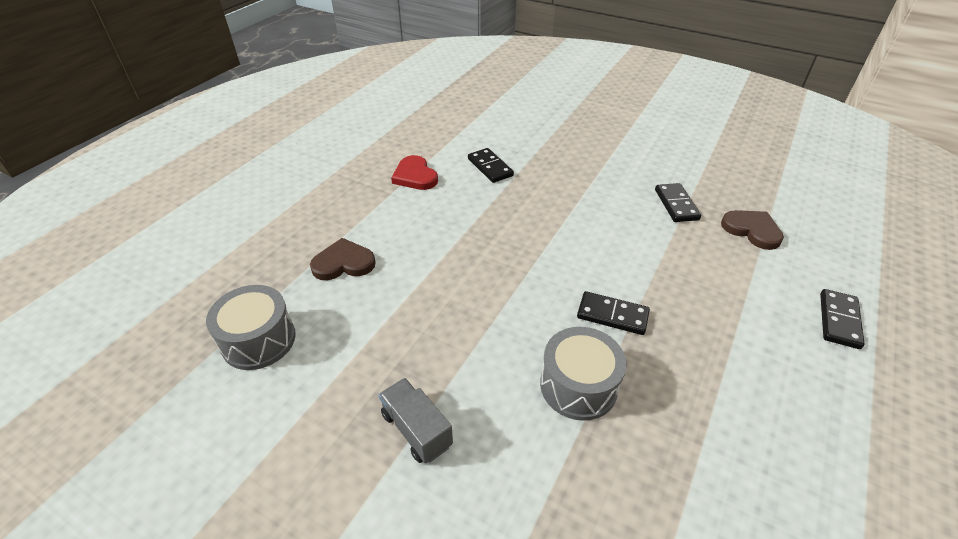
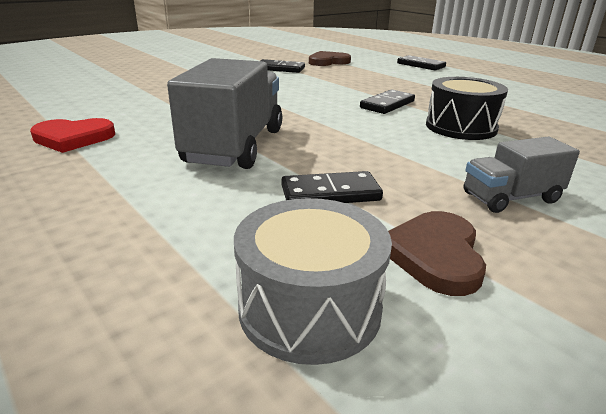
camera: 70 degrees left, 15 degrees down
(343, 263) = (192, 206): brown heart -> brown heart (435, 255)
(440, 248) = (235, 146): none -> grey truck
(490, 167) = (129, 105): black domino -> black domino (330, 193)
(578, 386) = (461, 127): grey drum -> black drum

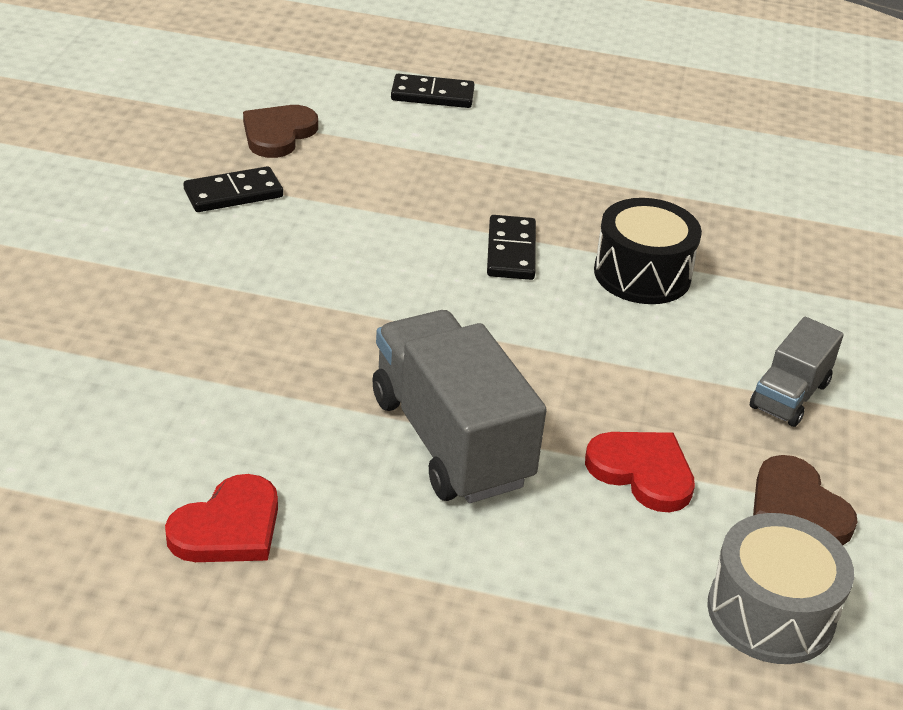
camera: 40 degrees left, 10 degrees up
(330, 193) = (642, 472): black domino -> red heart

